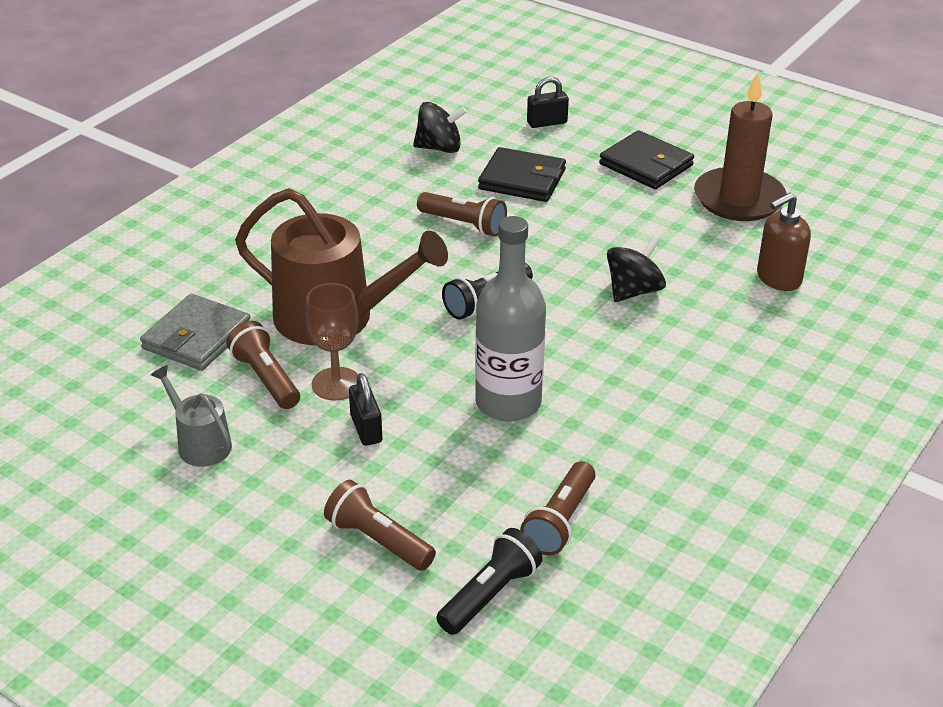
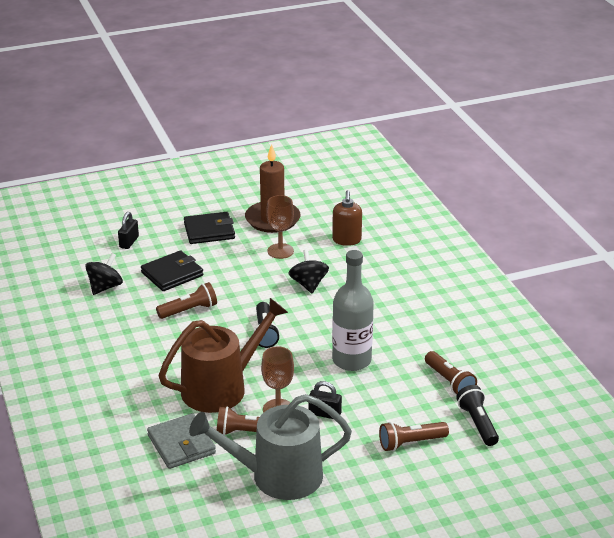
camera: 55 degrees left, 5 degrees down
(200, 444) = (278, 476): grey watering can -> grey watering can, size x2.05
(677, 236) = (280, 251): none -> brown goblet

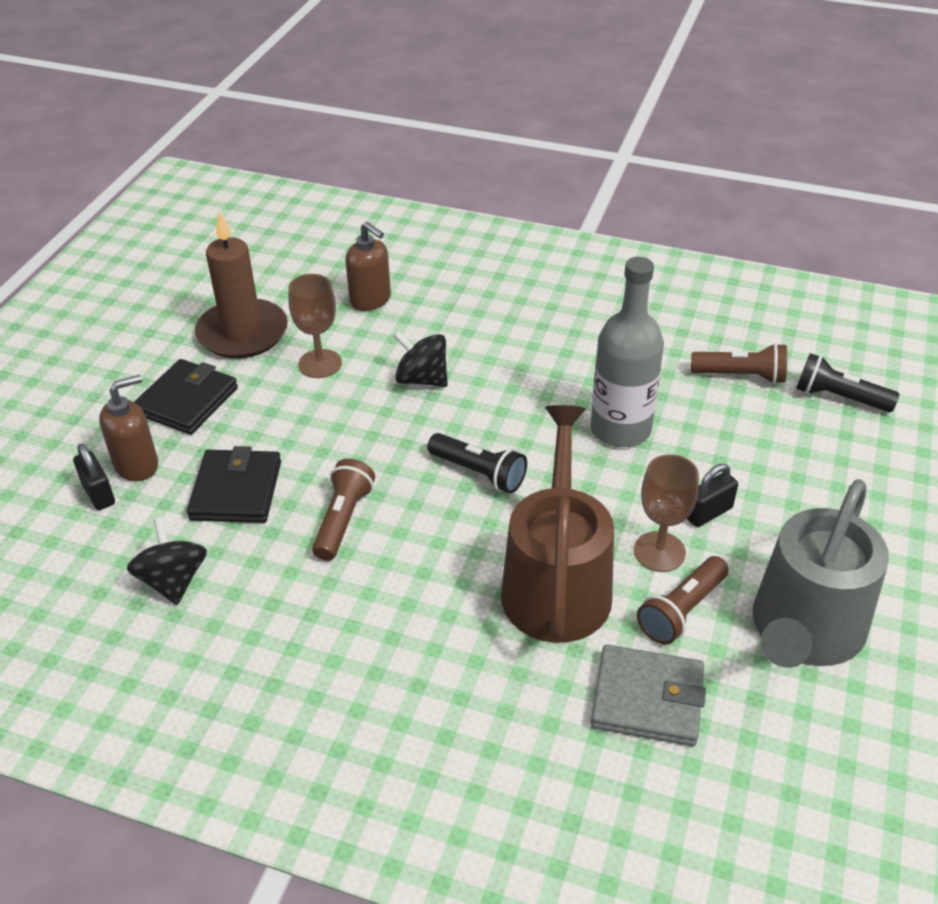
camera: 50 degrees left, 10 degrees up
(156, 241) = (137, 465): none -> brown soap dispenser
(410, 443) = (832, 470): brown flashlight -> none

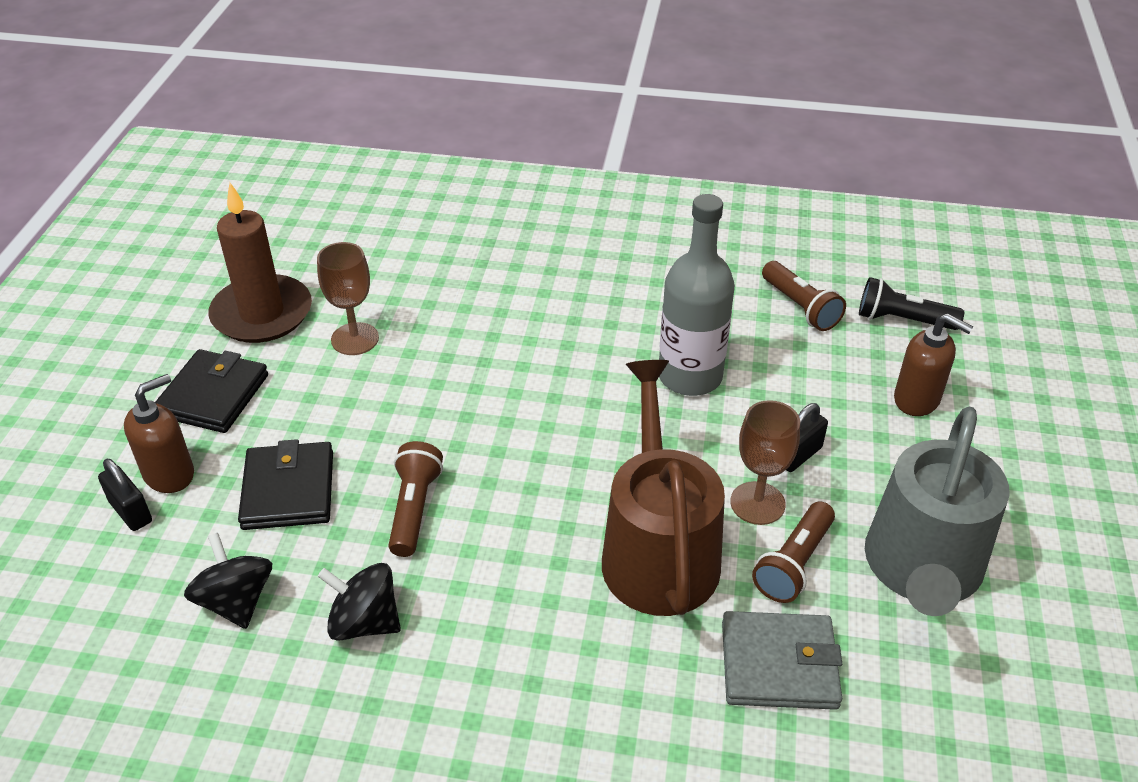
camera: 10 degrees left, 0 degrees up
(371, 300) = (397, 264): brown soap dispenser -> brown soap dispenser (917, 400)
(422, 379) = (469, 344): black spinning top -> black spinning top (364, 622)
(479, 473) = (551, 440): black flashlight -> none
(741, 376) = (800, 307): brown flashlight -> brown flashlight turned 60 degrees clockwise

